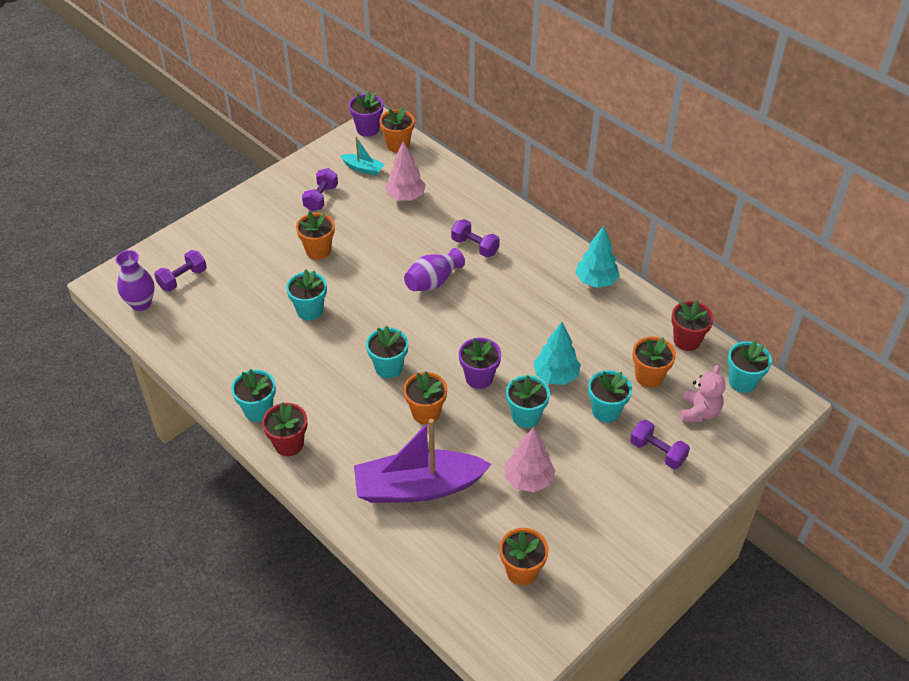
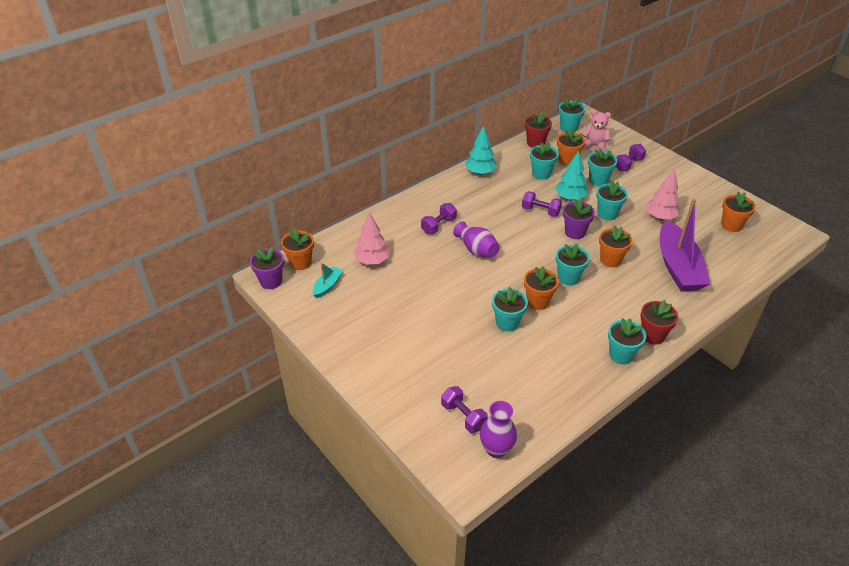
camera: 85 degrees left, 5 degrees down
(318, 250) = (433, 317): orange flower pot -> orange flower pot (538, 301)
(321, 198) = (363, 315): purple dumbbell -> purple dumbbell (540, 211)
(607, 345) = (541, 174): none -> turquoise flower pot

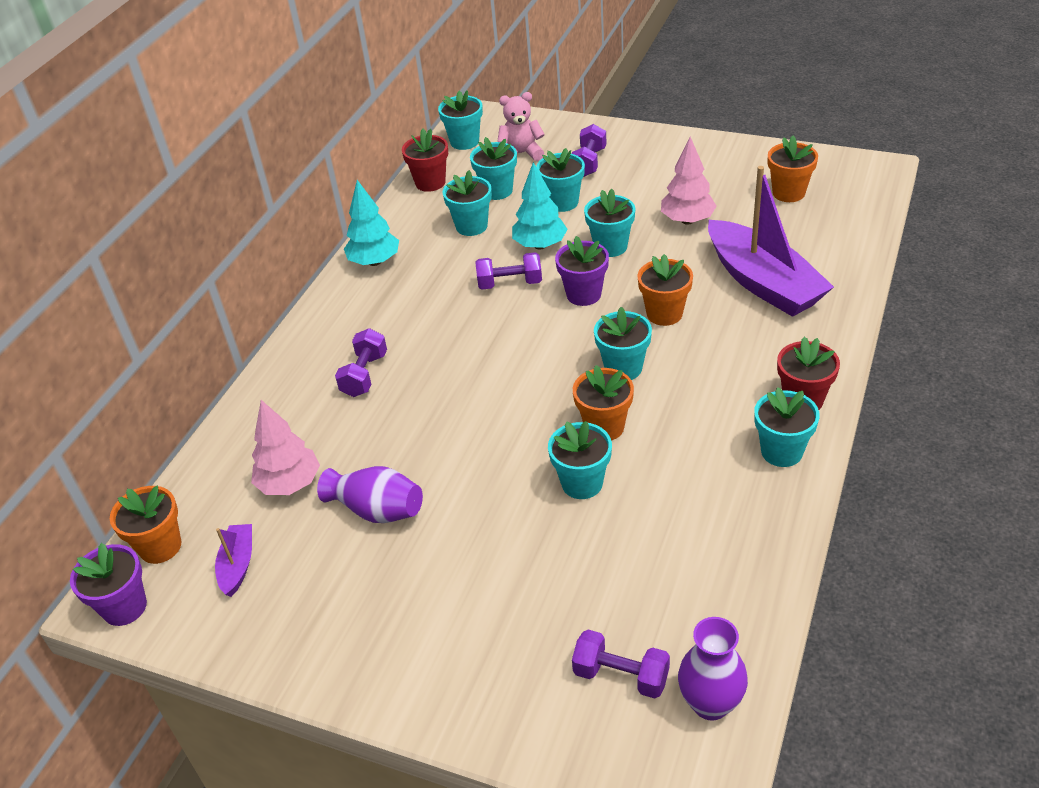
camera: 25 degrees left, 0 degrees up
(327, 286) = (238, 565): turquoise boat -> purple boat
(476, 250) = (453, 387): purple vase -> purple vase (377, 510)
(567, 160) = (497, 191): orange flower pot -> turquoise flower pot

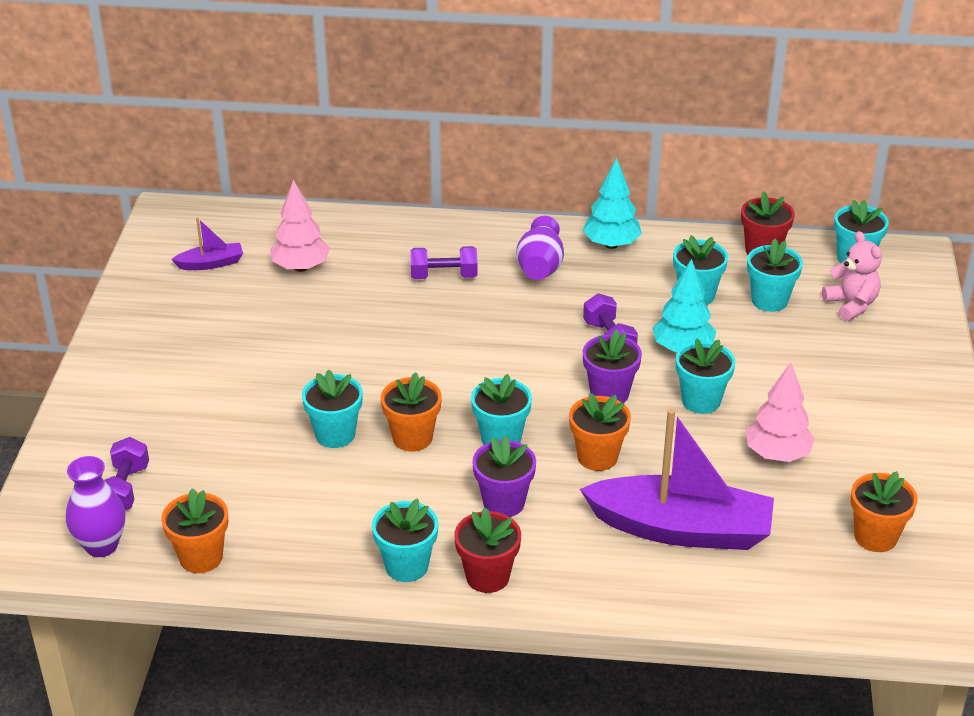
camera: 70 degrees right, 5 degrees down
(124, 607) = (163, 222): purple flower pot -> purple flower pot (504, 503)
(160, 546) = (223, 221): orange flower pot -> orange flower pot (201, 557)
(377, 510) = (280, 321): purple vase -> purple vase (540, 267)
(562, 202) = (769, 352): turquoise flower pot -> none
(589, 162) = (860, 359): purple dumbbell -> none
(763, 282) = (681, 529): purple boat -> purple boat turned 120 degrees counterclockwise

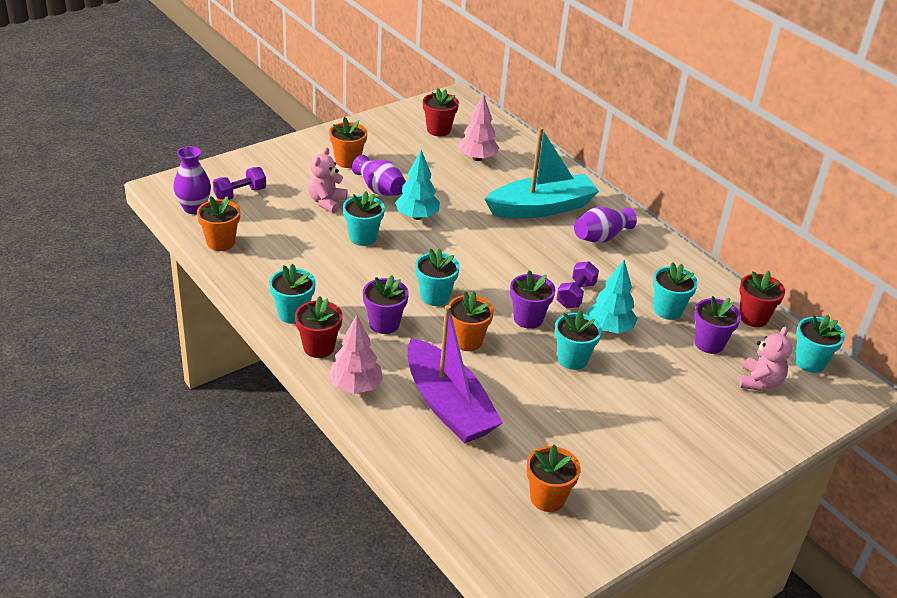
camera: 45 degrees right, 0 degrees up
(211, 263) = (438, 130): purple boat -> red flower pot
(233, 426) = (326, 202): none -> pink teddy bear
(263, 372) = (379, 189): none -> purple vase
(412, 438) = (394, 265): orange flower pot -> orange flower pot (347, 161)
(444, 276) = (541, 208): purple dumbbell -> turquoise boat
(611, 244) = (663, 254): turquoise tree -> turquoise tree (417, 216)
(769, 300) = (709, 343): turquoise flower pot -> purple flower pot
(777, 454) = (567, 416): pink tree -> pink tree (355, 386)

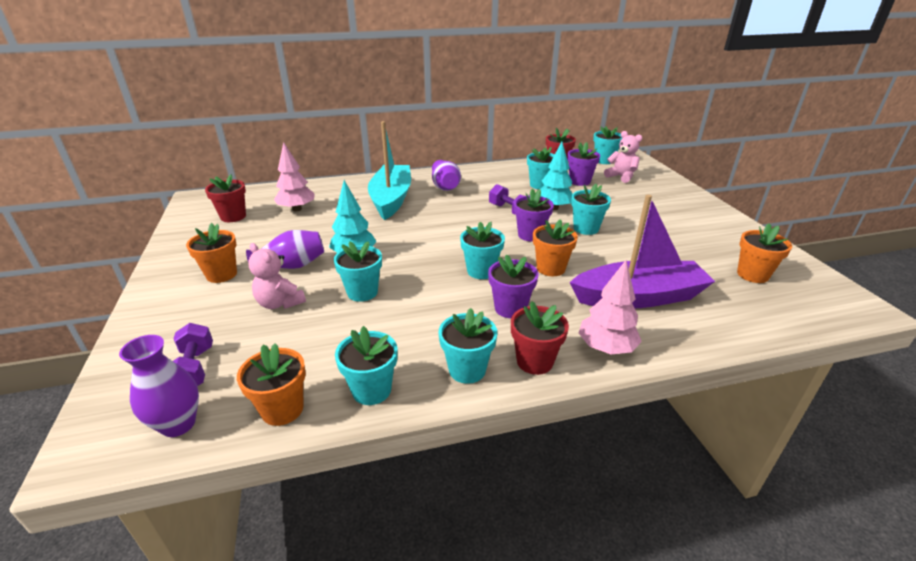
camera: 65 degrees left, 5 degrees down
(253, 274) = (371, 390): none -> turquoise flower pot

